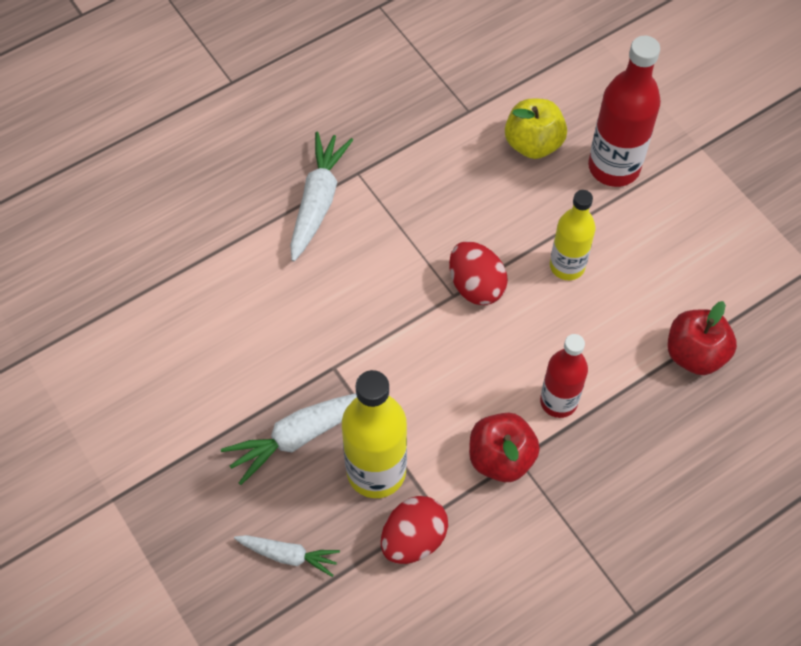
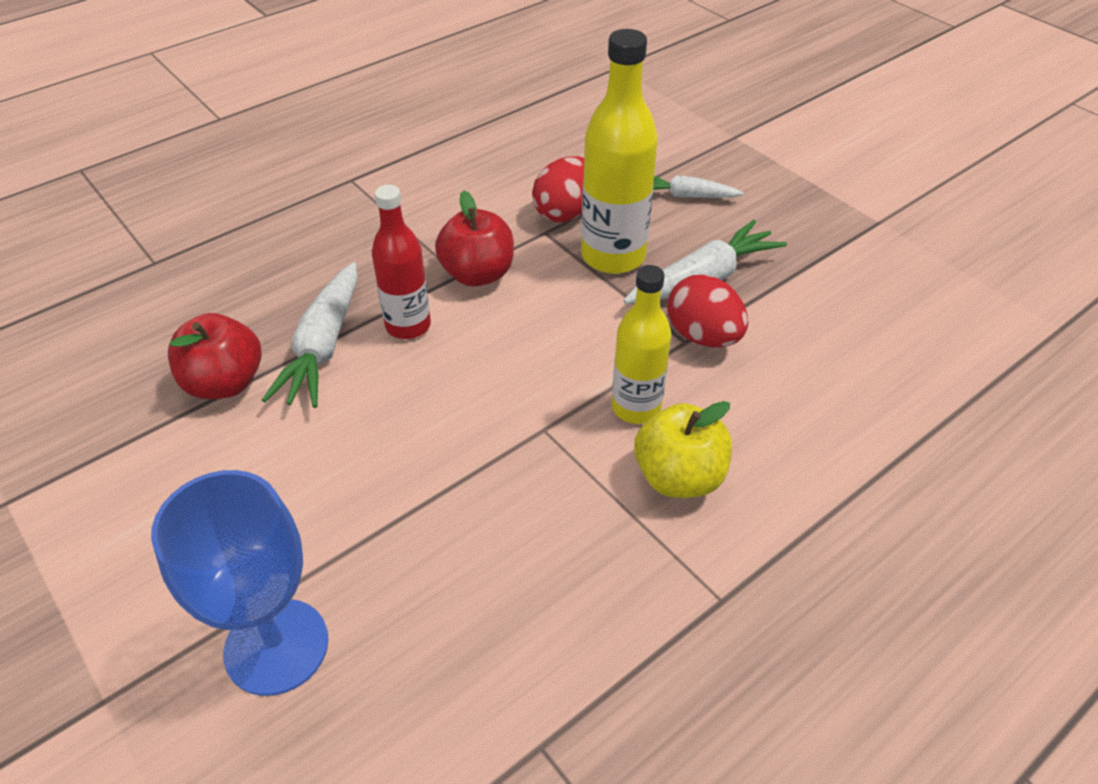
camera: 175 degrees right, 15 degrees down
(318, 201) = (772, 546): white carrot -> white carrot (323, 346)
(476, 286) = (513, 443): red egg -> red egg (703, 336)
(533, 144) = (417, 682): yellow apple -> yellow apple (679, 477)
(567, 266) = (379, 478): yellow bottle -> yellow bottle (636, 407)
(614, 167) = (276, 646): red bottle -> blue goblet

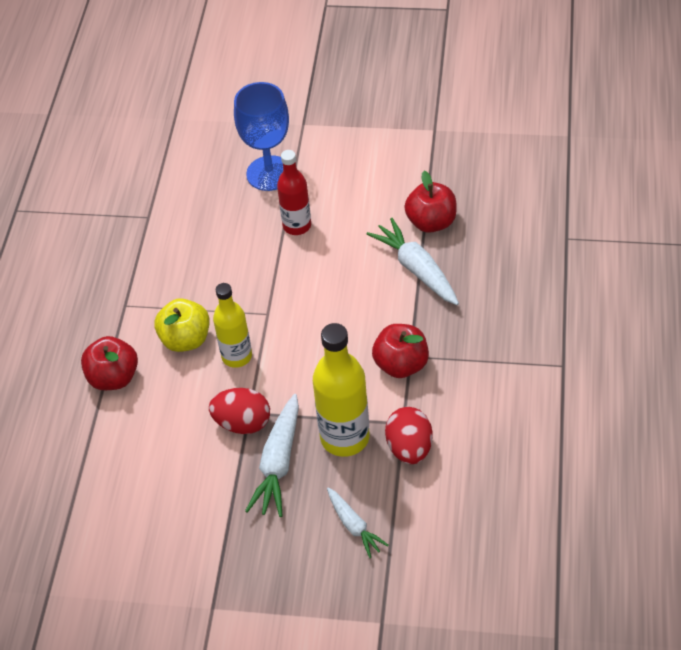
camera: 140 degrees right, 5 degrees up
(408, 326) = (394, 309): red bottle -> red bottle (297, 226)
(686, 196) = (354, 526): white carrot -> white carrot turned 90 degrees clockwise
(822, 500) = (114, 377): none -> red apple

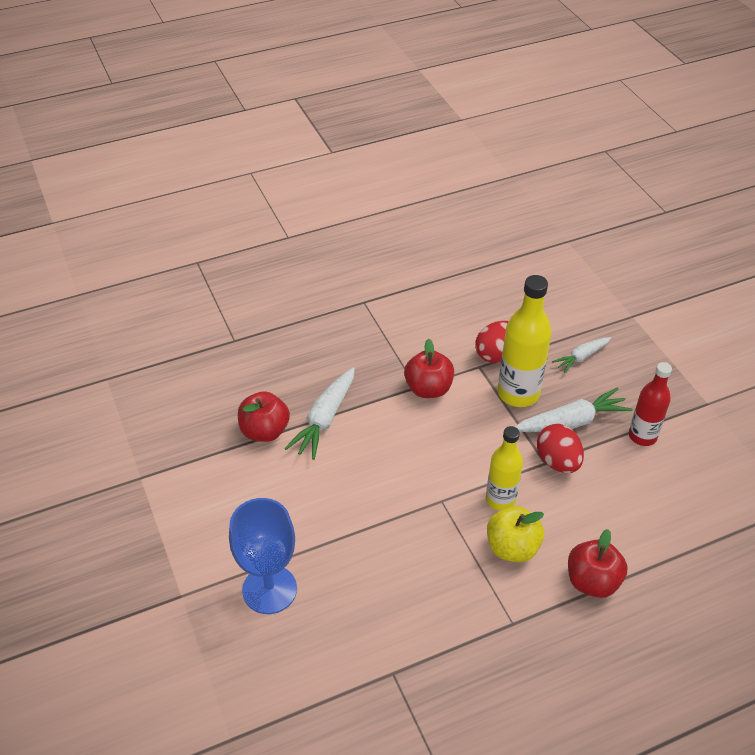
camera: 125 degrees left, 5 degrees down
(297, 226) = (326, 529): red bottle -> red bottle (642, 436)
(354, 526) = (581, 357): white carrot -> white carrot turned 150 degrees counterclockwise

